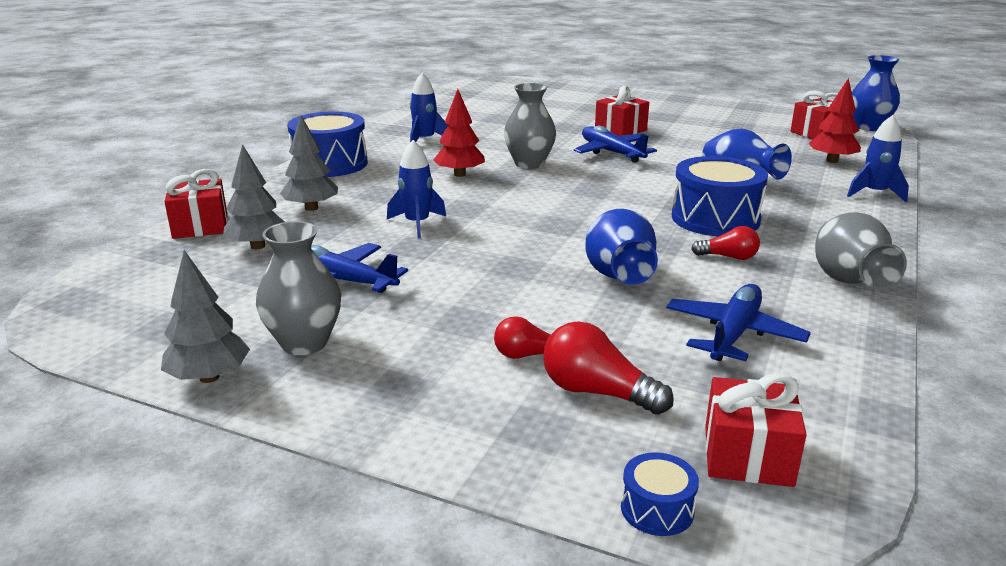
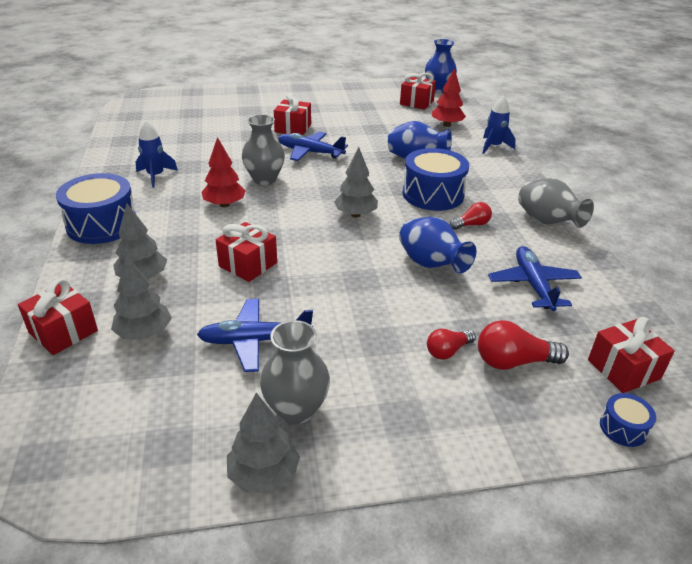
camera: 35 degrees left, 10 degrees up
(417, 224) = (248, 264): blue rocket -> red gift
(590, 213) = (355, 214): none -> grey tree

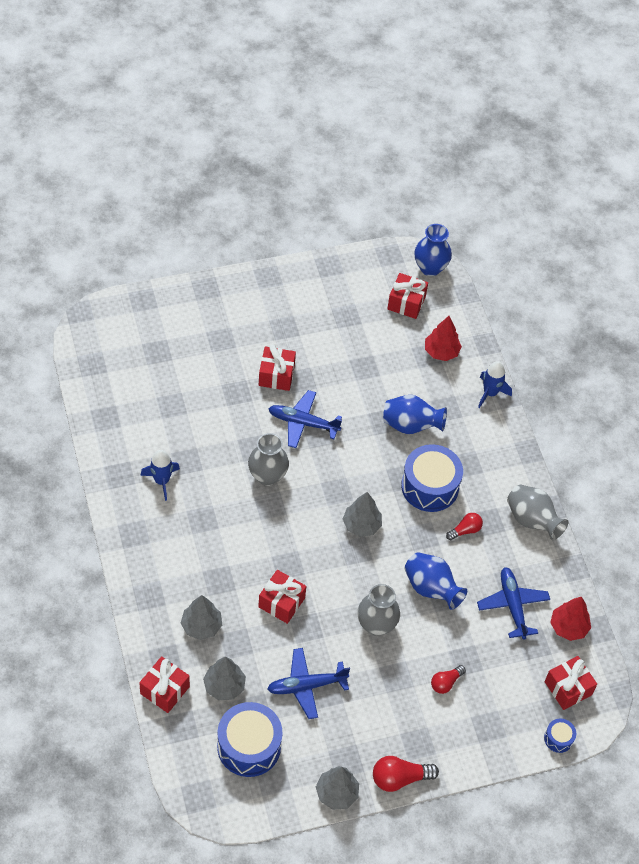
camera: 10 degrees left, 20 degrees up
(102, 224) = (141, 561): blue drum -> blue drum (249, 746)
(224, 204) = (240, 521): red tree -> red tree (568, 627)
(296, 409) = (347, 743): grey vase -> grey vase (376, 624)
(513, 361) = (492, 688): red light bulb -> red light bulb (399, 778)

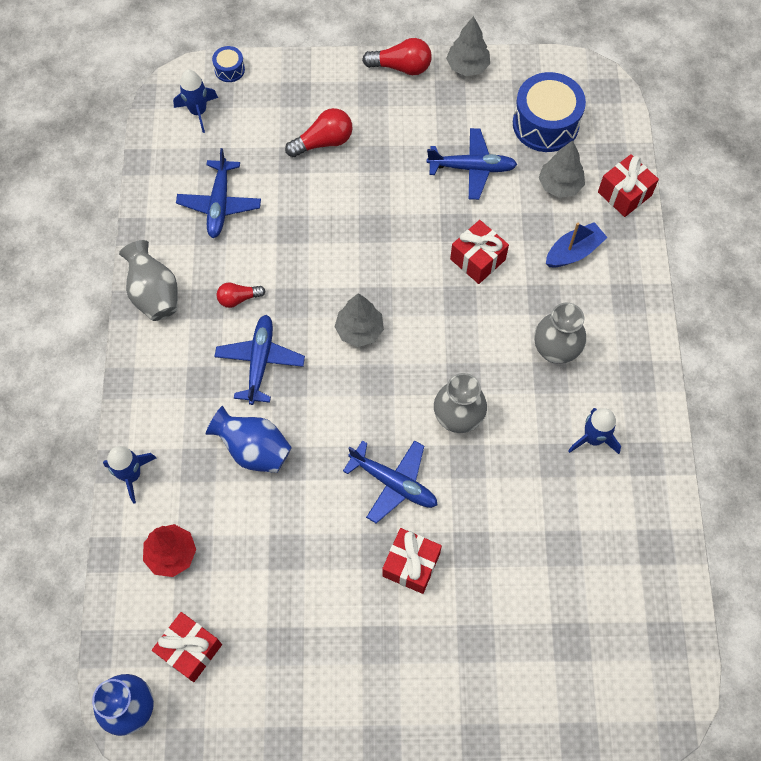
camera: 160 degrees left, 10 degrees up
(201, 626) = (573, 252): grey tree -> blue boat
(376, 624) = (378, 214): grey vase -> grey vase (555, 350)
(430, 486) = (260, 361): blue drum -> blue plane
(431, 588) = (303, 240): blue vase -> none
(445, 683) = (323, 142): red light bulb -> red light bulb, size x1.56
(568, 627) = (169, 170): red tree -> none
(568, 688) = (198, 112): red gift -> blue rocket

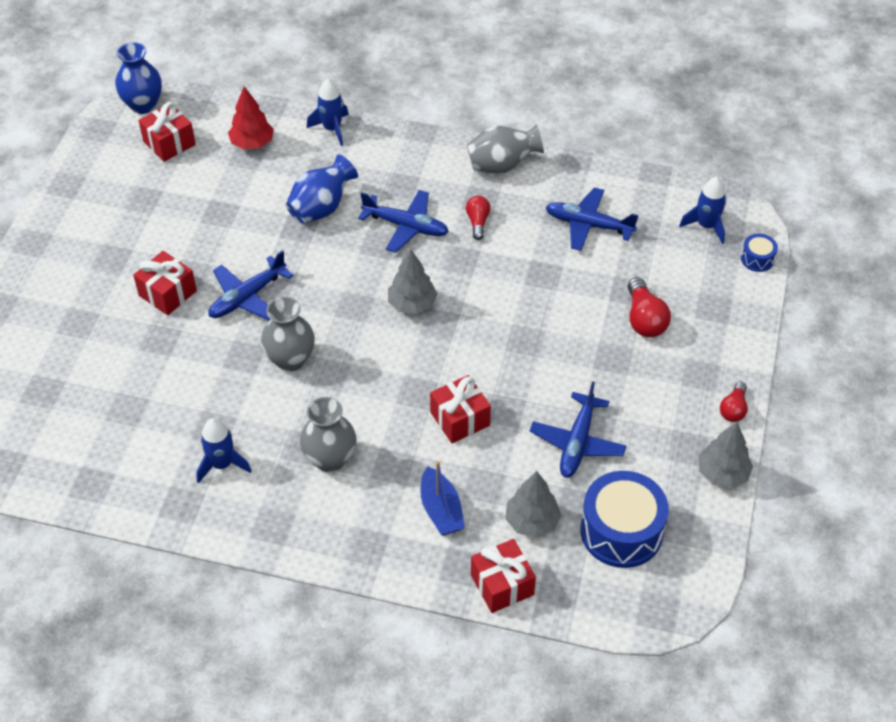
camera: 105 degrees right, 15 degrees down
(401, 67) = (733, 409): red light bulb -> red light bulb, size x0.64

